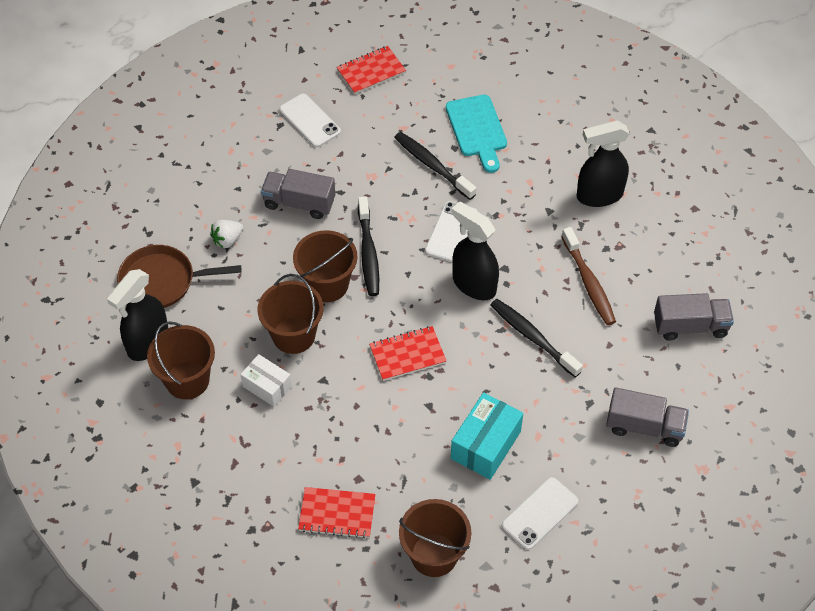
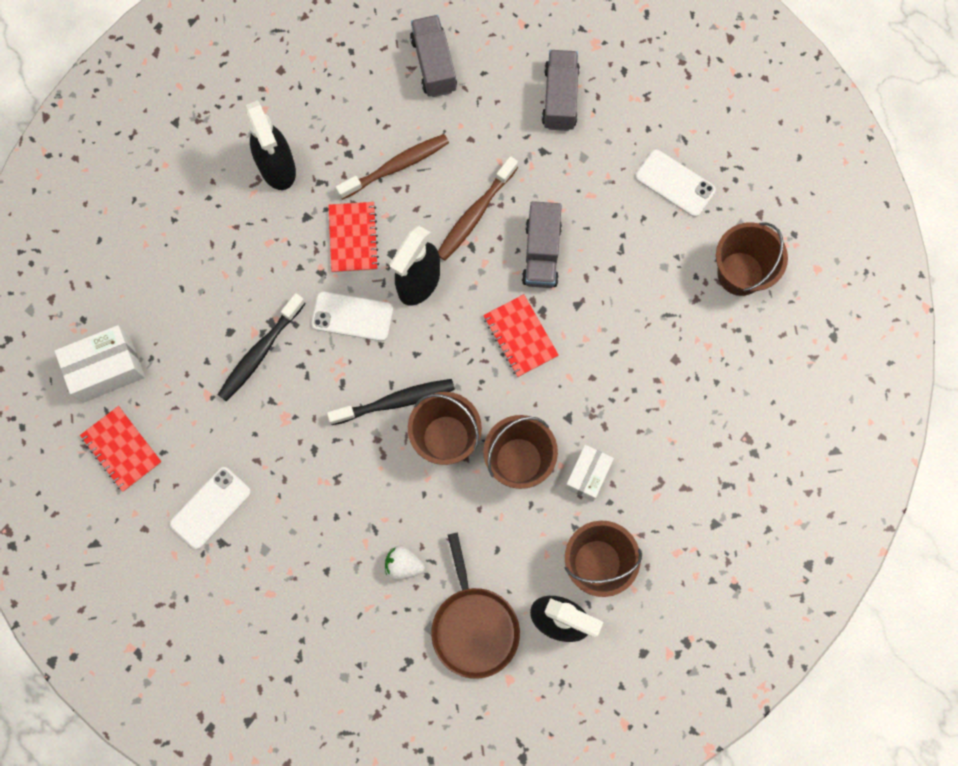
camera: 100 degrees left, 20 degrees up
(227, 240) = (403, 565): white strawberry -> white strawberry turned 150 degrees clockwise
(299, 203) = (337, 493): grey truck -> grey truck (541, 253)
(337, 514) = (718, 373): red notebook -> red notebook (353, 238)
(439, 67) = (106, 369): none -> white box
(477, 129) = (199, 310): turquoise cutting board -> none
(485, 445) = (611, 243): turquoise box -> none
(532, 337) = (475, 214): black toothbrush -> brown toothbrush

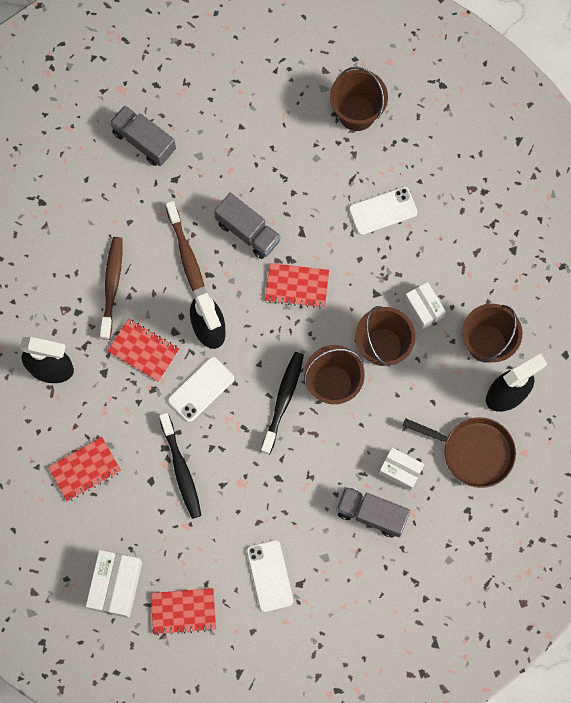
camera: 55 degrees left, 0 degrees up
(200, 264) = (85, 469): none -> red notebook
(403, 565) = (400, 470): white strawberry -> white box
(434, 64) = (54, 208): grey truck -> grey truck (371, 514)
(675, 183) = (262, 109): white phone -> white phone (382, 211)

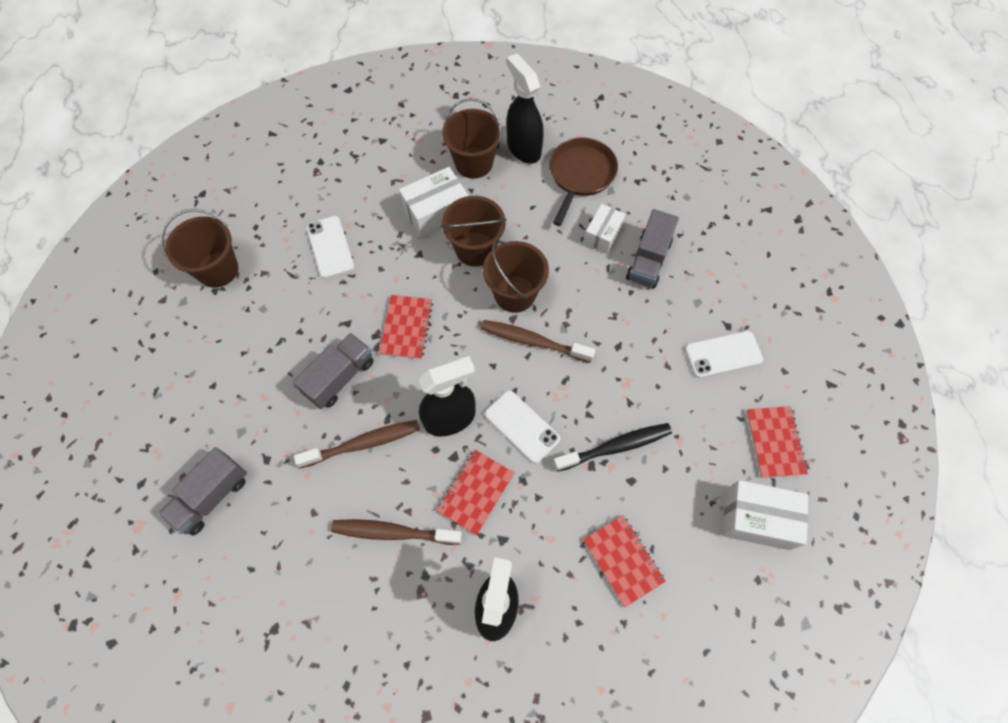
camera: 90 degrees left, 10 degrees down
(283, 400) = (533, 341): black toothbrush -> brown toothbrush
(424, 308) = (436, 213): white box -> white box, size x1.54

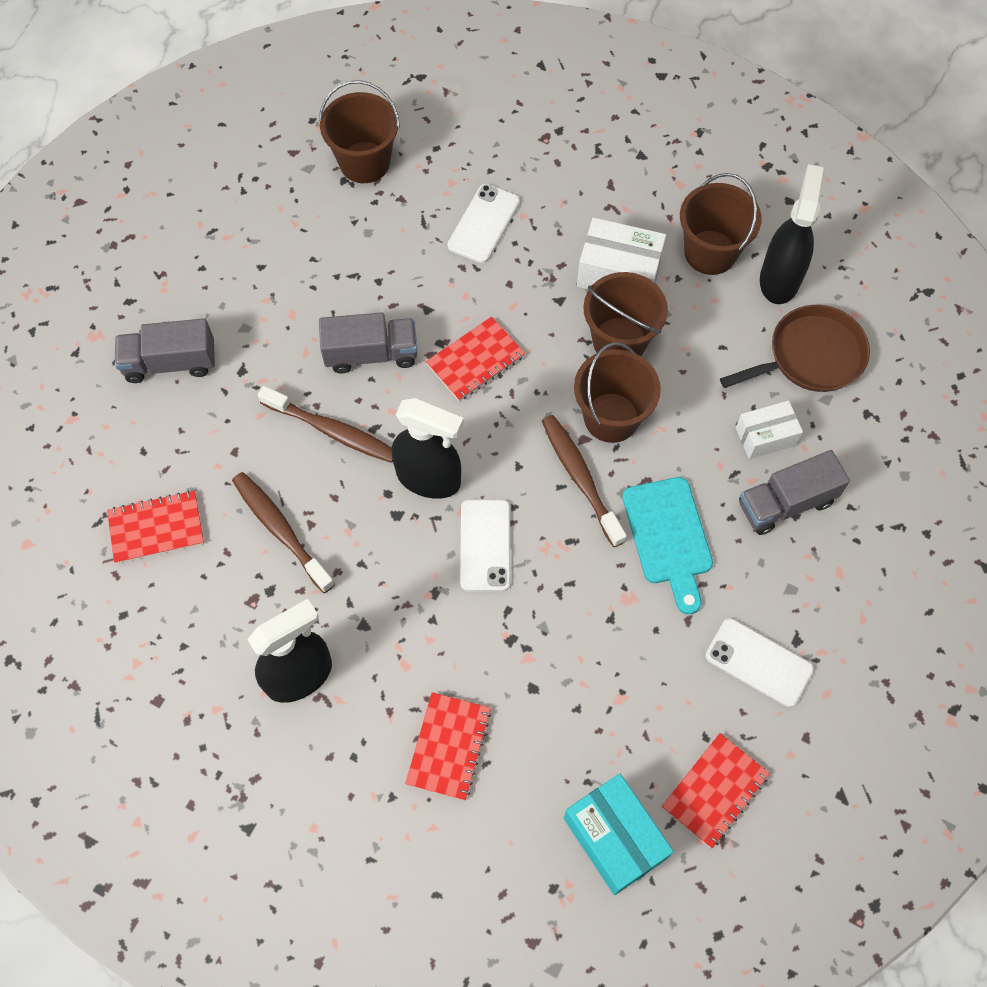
camera: 45 degrees right, 0 degrees up
(475, 492) = (383, 563): red notebook -> red notebook (156, 528)
(611, 331) = (668, 537): none -> turquoise cutting board
(615, 447) = (552, 645): black toothbrush -> none
(757, 519) = (614, 838): white box -> turquoise box

